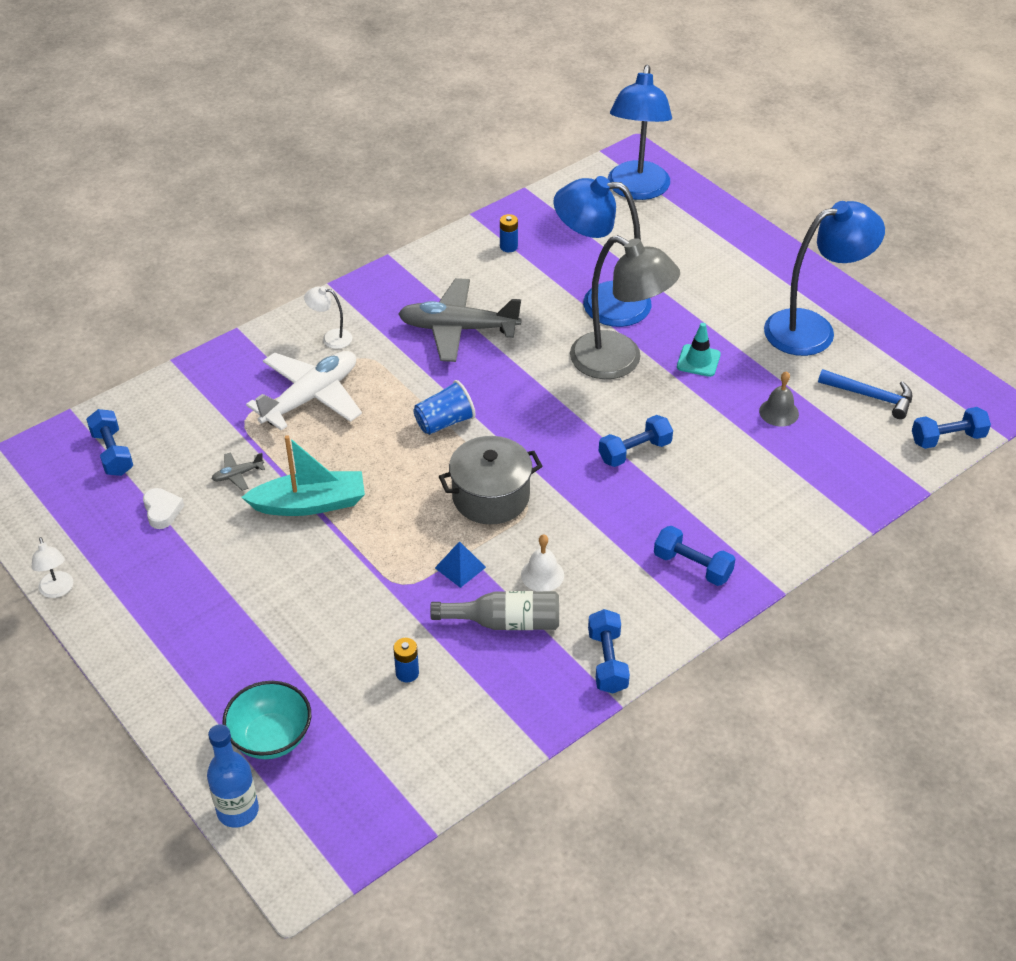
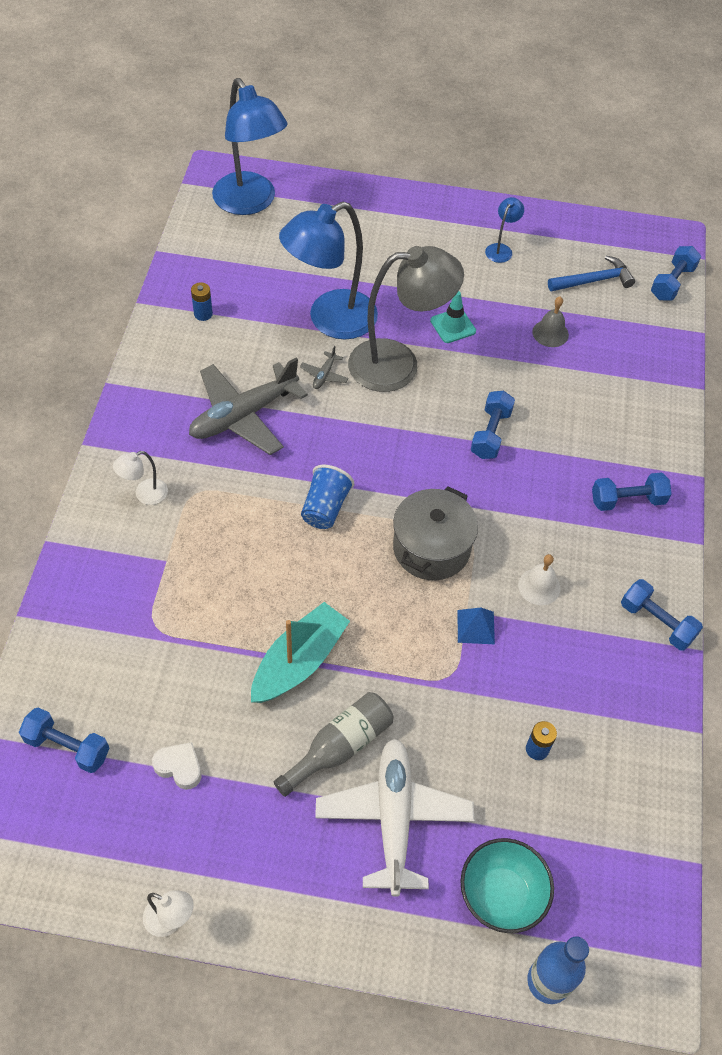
camera: 45 degrees left, 10 degrees up
(237, 474) = (207, 681): grey plane -> grey plane (324, 375)
(311, 397) = (190, 562): white plane -> white plane (394, 818)
(505, 622) = (557, 647): grey bottle -> grey bottle (340, 747)
(813, 329) = (501, 249): blue lamp -> blue lamp, size x0.42

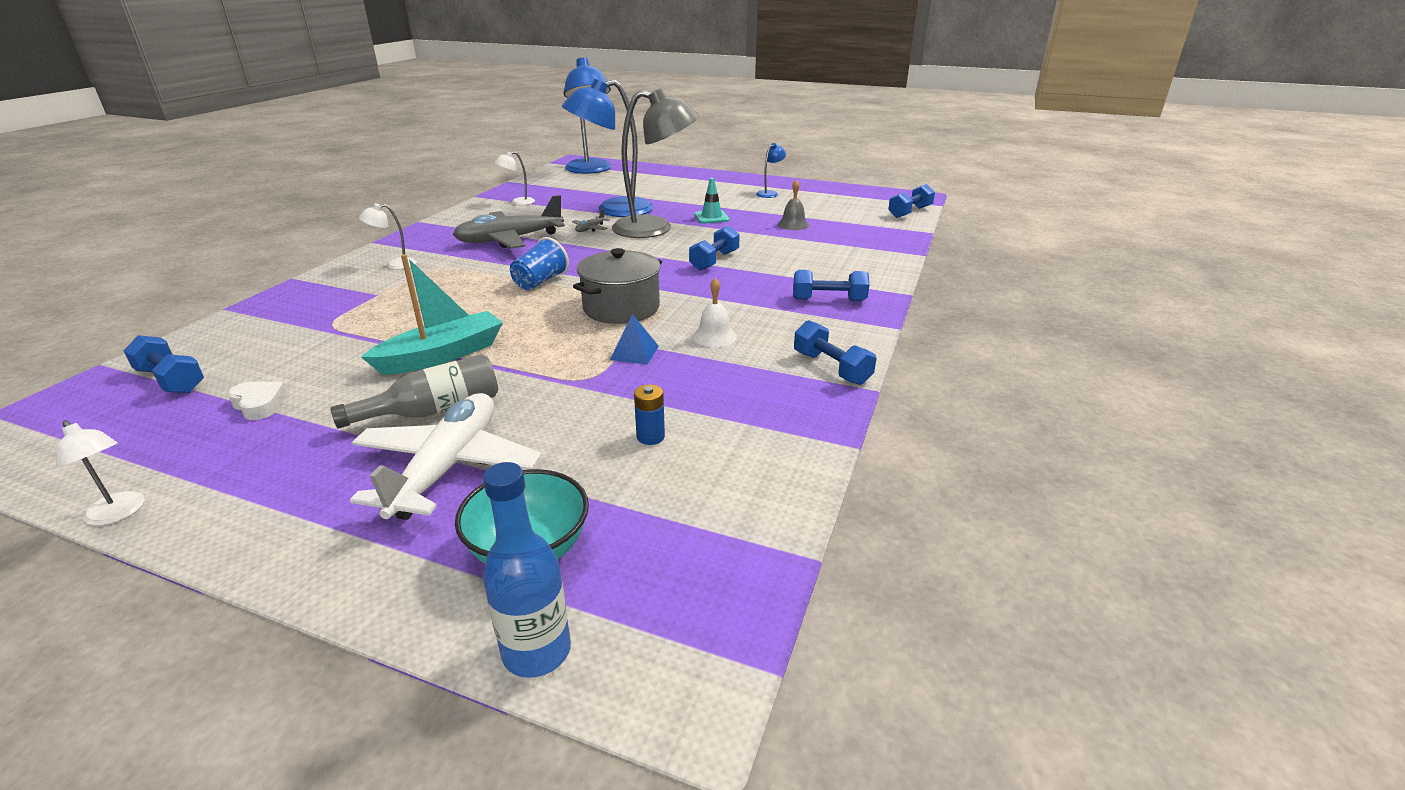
camera: 15 degrees right, 25 degrees down
(203, 314) = (518, 202): blue battery -> white lamp
(593, 281) = (841, 208): blue hammer -> none

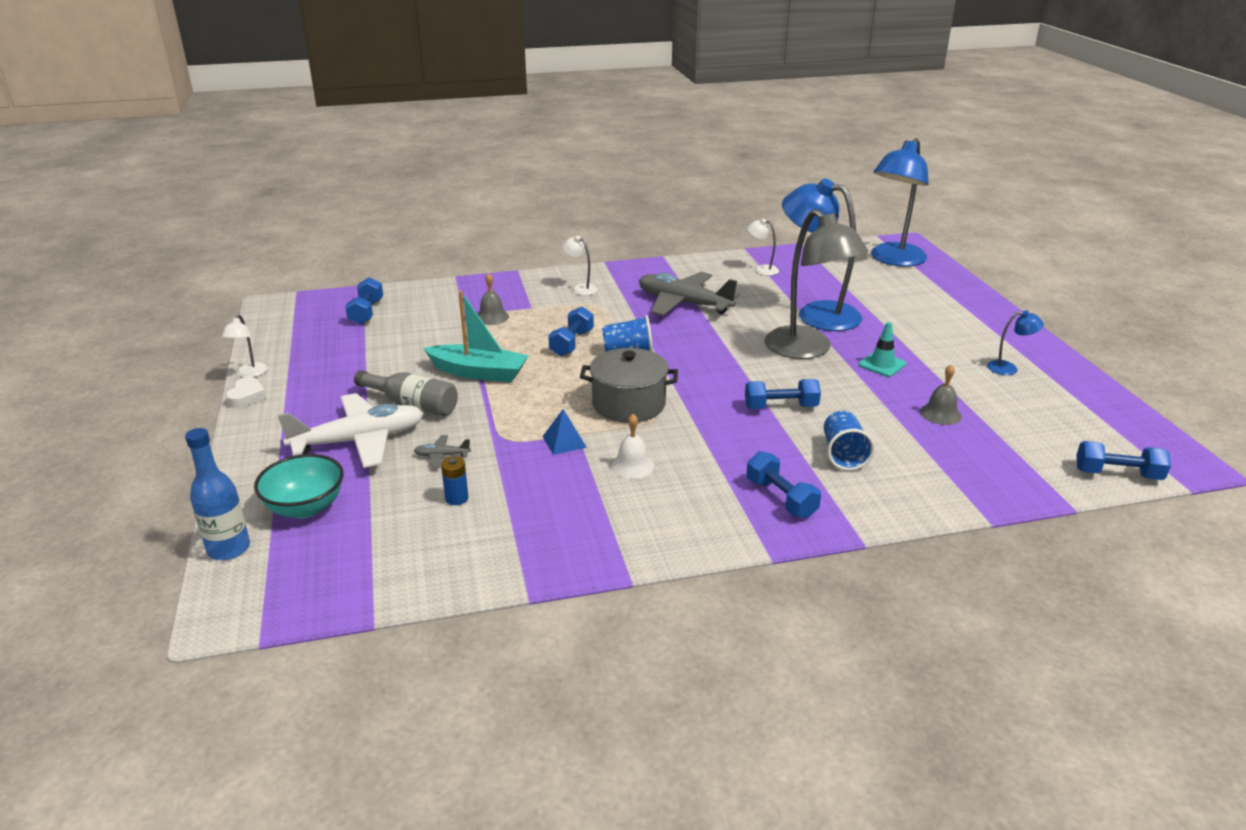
camera: 55 degrees right, 0 degrees up
(259, 404) = (367, 350): white heart -> white heart (247, 397)
(352, 316) = (492, 317): none -> grey bell
(590, 229) = (758, 323): grey plane -> grey plane (442, 456)
(801, 264) = (843, 455): none -> blue cup
(831, 368) = (644, 544): blue dumbbell -> blue dumbbell (572, 343)

